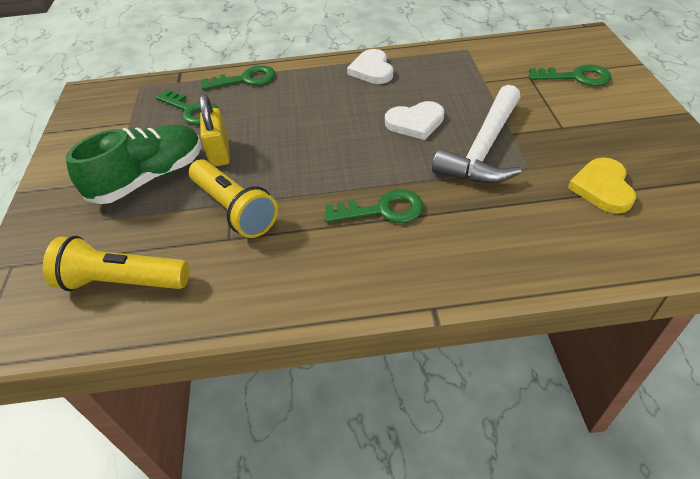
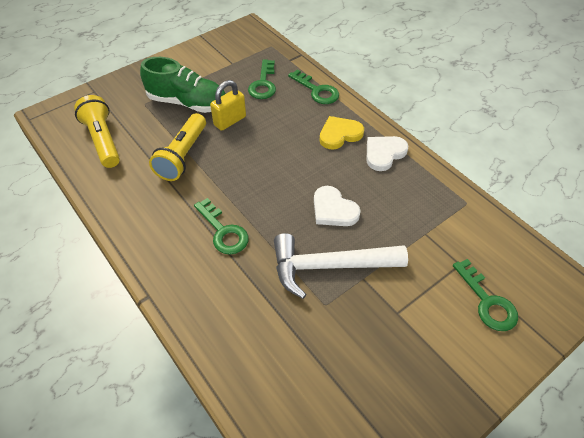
camera: 55 degrees right, 5 degrees up
(602, 188) = (330, 366): yellow heart -> yellow heart (339, 134)

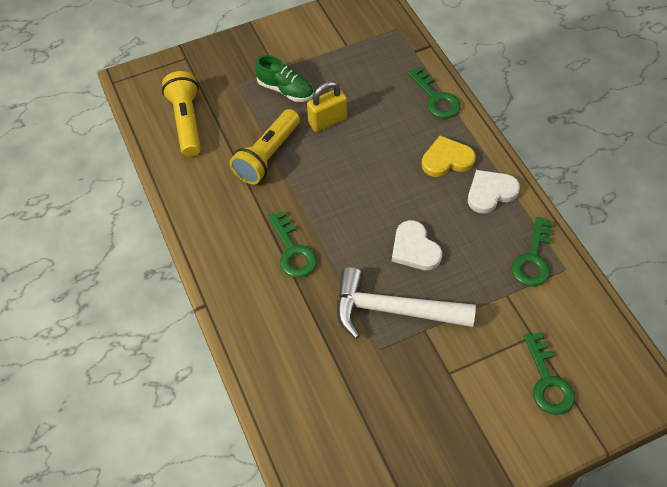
camera: 15 degrees right, 5 degrees up
(188, 103) = (285, 90): green shoe -> green shoe, size x0.65
(263, 84) = (376, 79): green key -> green key (533, 259)

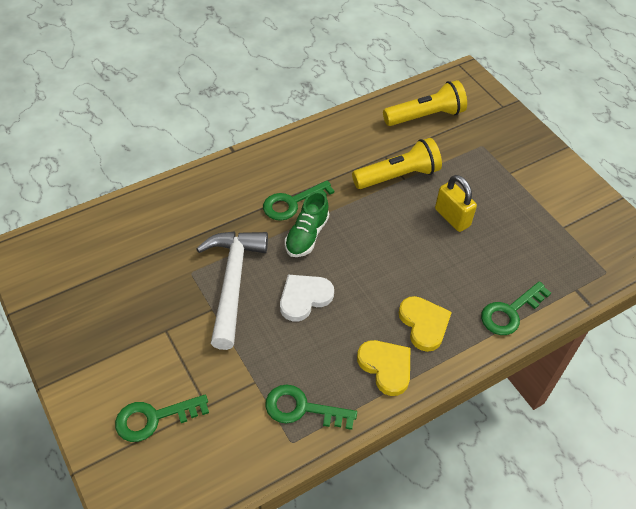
camera: 80 degrees right, 5 degrees down
(268, 156) = (398, 176): yellow flashlight -> yellow flashlight turned 135 degrees clockwise
(285, 90) = (484, 182): green shoe -> green shoe (306, 235)
(490, 192) = (386, 367): white heart -> yellow heart

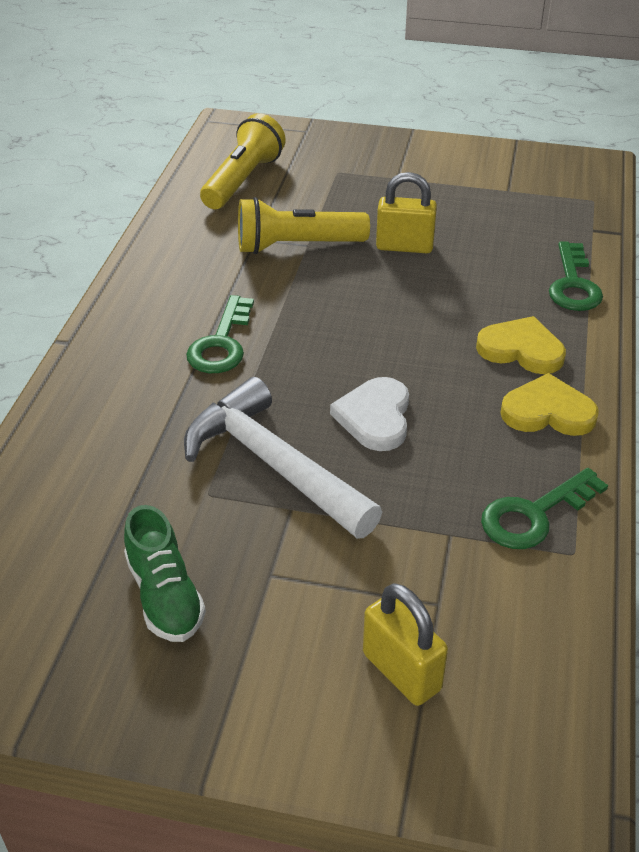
camera: 45 degrees left, 10 degrees down
(154, 418) = (401, 671): green key -> yellow padlock
(306, 235) = (286, 361): green shoe -> green shoe (165, 595)
(398, 176) = (296, 246): yellow flashlight -> yellow flashlight turned 120 degrees counterclockwise

